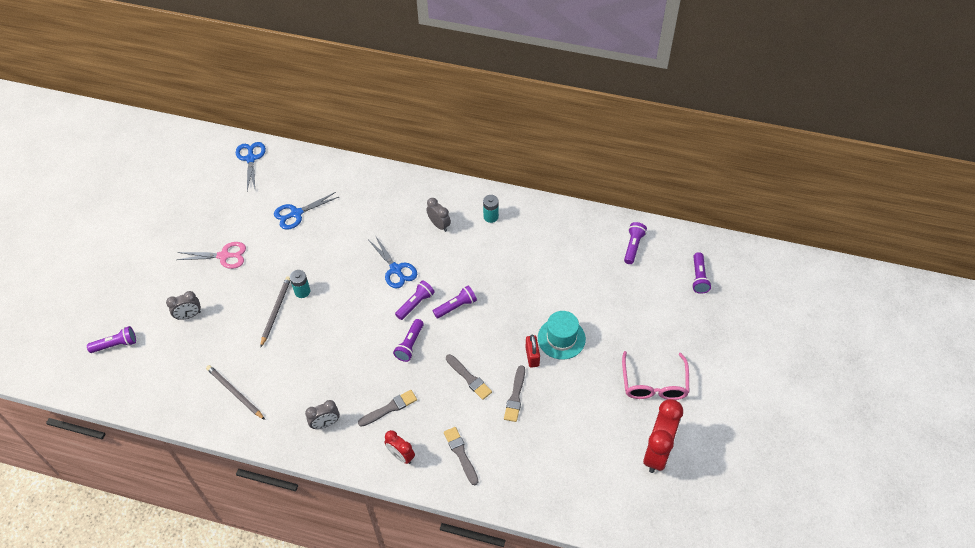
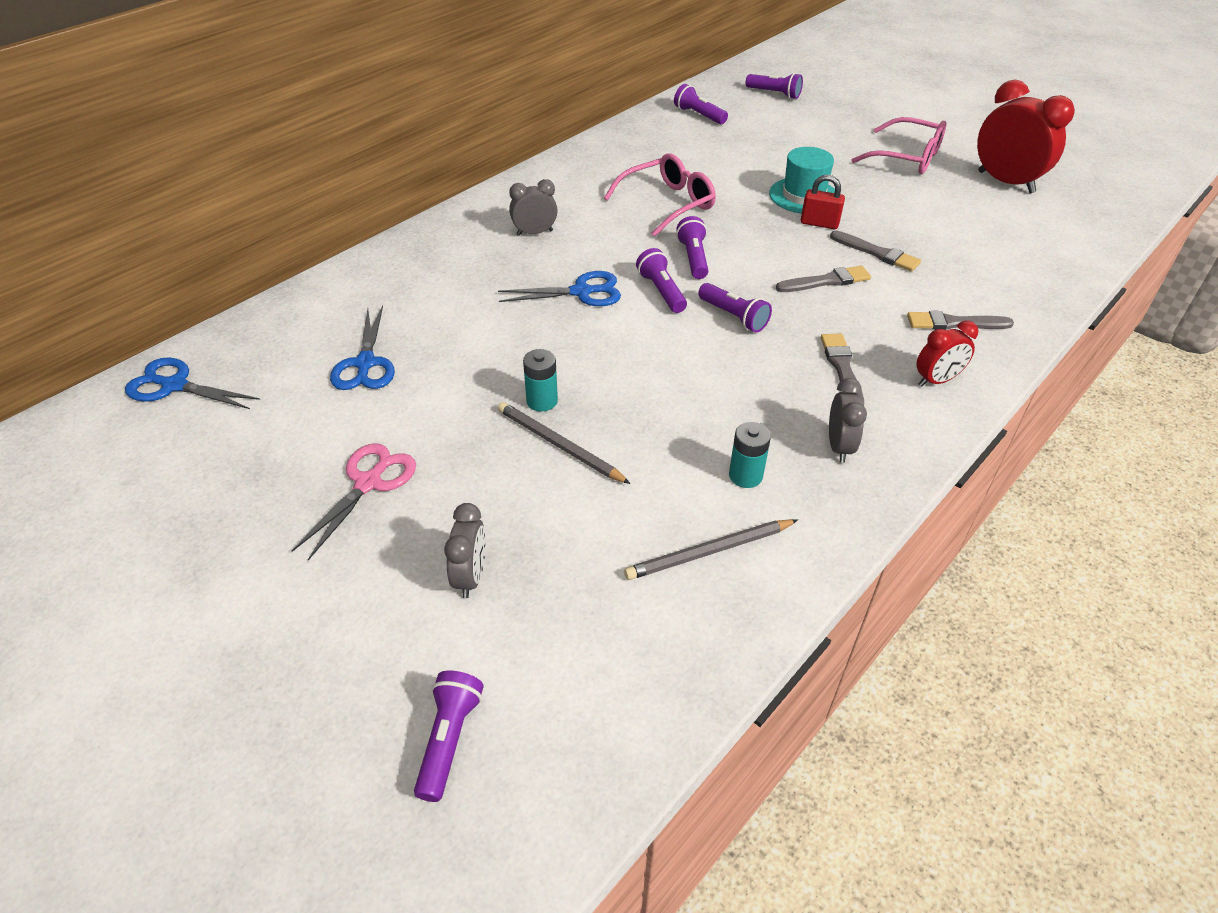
camera: 65 degrees left, 10 degrees down
(491, 217) = (561, 190): turquoise battery -> turquoise battery (745, 476)
(507, 273) = (668, 204): none -> pink glasses

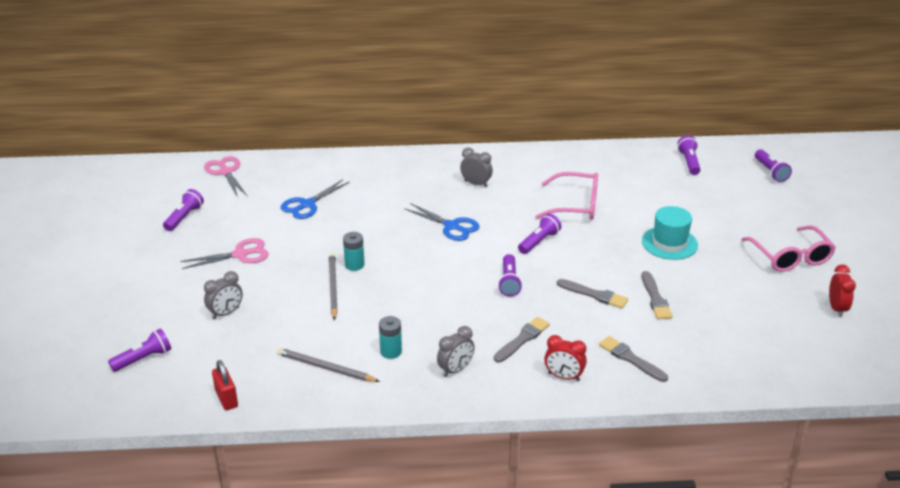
camera: 45 degrees right, 10 degrees down
(174, 385) = (225, 172): blue scissors -> pink scissors
(661, 291) = (492, 248): purple flashlight -> purple flashlight (184, 217)
(819, 223) = (649, 263): red padlock -> red padlock (226, 399)
(1005, 182) = (836, 308): red clock -> red clock, size x0.54

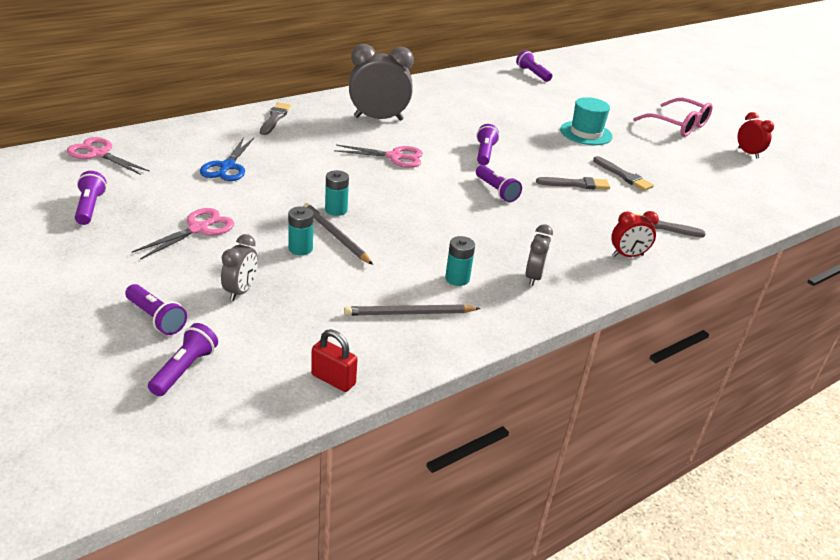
camera: 35 degrees left, 0 degrees up
(297, 291) = (300, 248): none -> turquoise battery
(452, 226) = (395, 157): blue scissors -> pink scissors
(476, 184) = (378, 118): grey clock -> grey clock, size x1.84
(522, 339) = (560, 234): grey brush -> grey brush (275, 118)
(576, 205) = (482, 119): pink glasses -> none
(770, 172) = (596, 71): purple flashlight -> purple flashlight (156, 318)

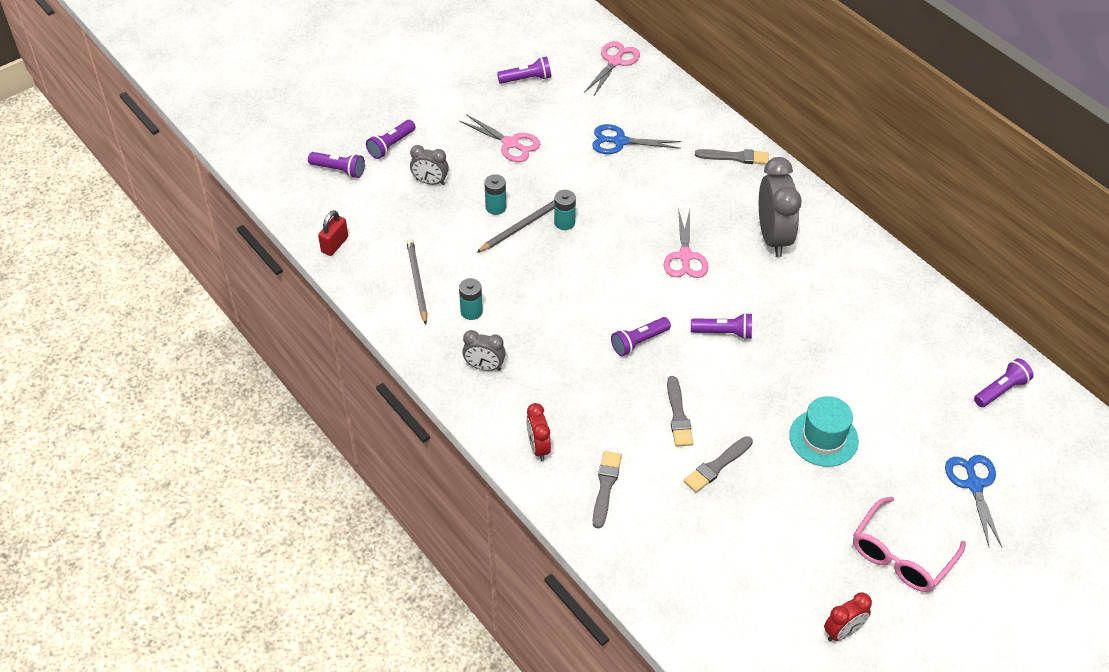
camera: 90 degrees right, 15 degrees up
(612, 95) = (974, 484): none -> blue scissors

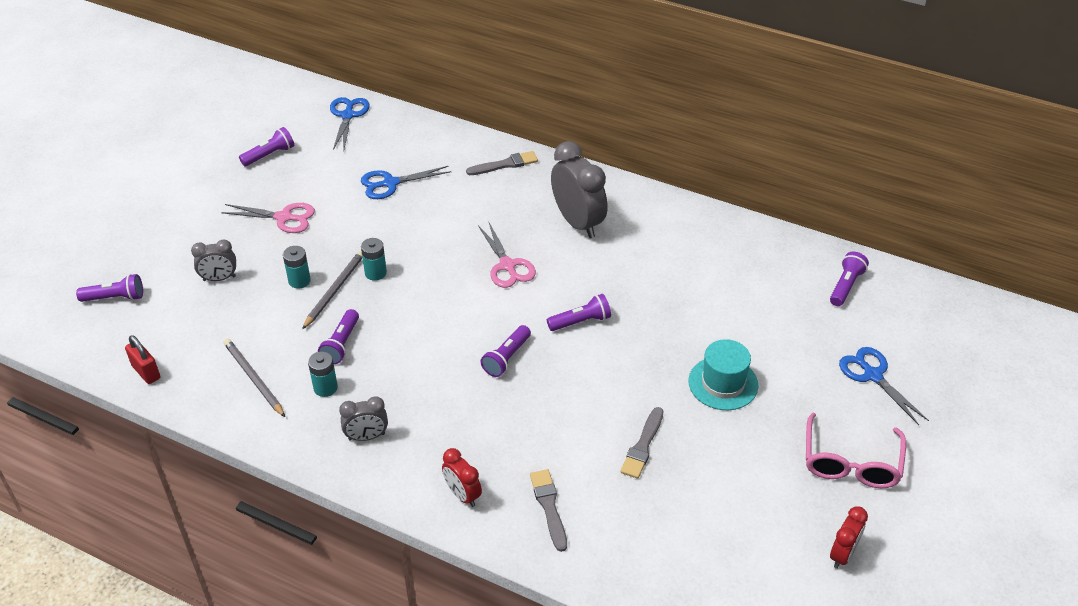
camera: 25 degrees left, 5 degrees down
(335, 244) = (146, 372): red padlock -> red padlock turned 45 degrees counterclockwise
(391, 145) = (160, 257): purple flashlight -> purple flashlight (341, 344)
(615, 61) = (348, 115): pink scissors -> blue scissors
(678, 415) = (581, 412): grey brush -> none

